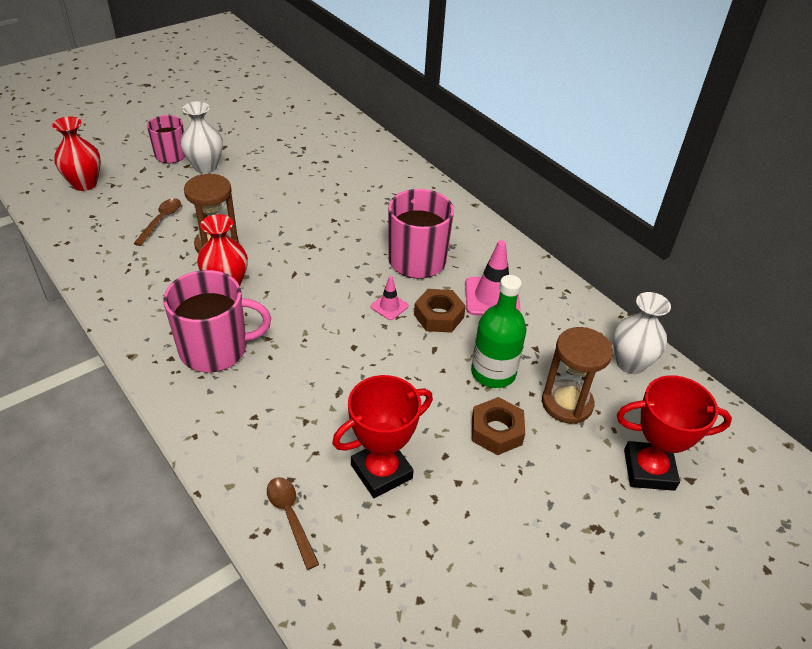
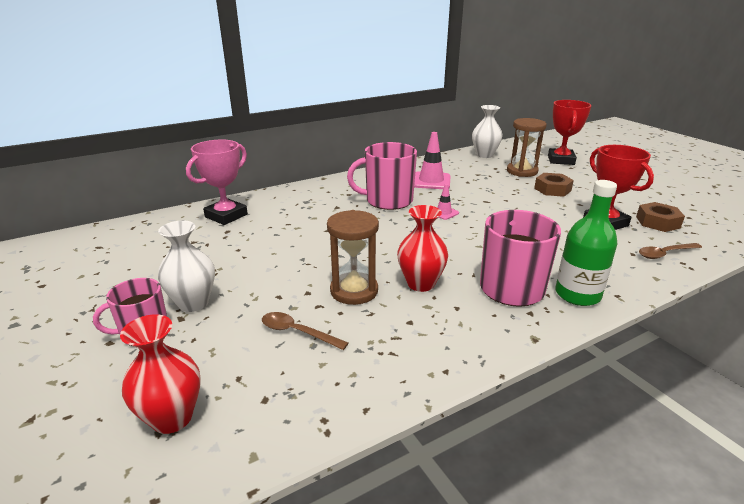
camera: 80 degrees left, 15 degrees down
(358, 155) = (226, 216): none -> pink trophy
(439, 316) = (452, 197): brown nut -> brown nut (657, 222)
(493, 373) = (503, 186): green bottle -> green bottle (577, 295)

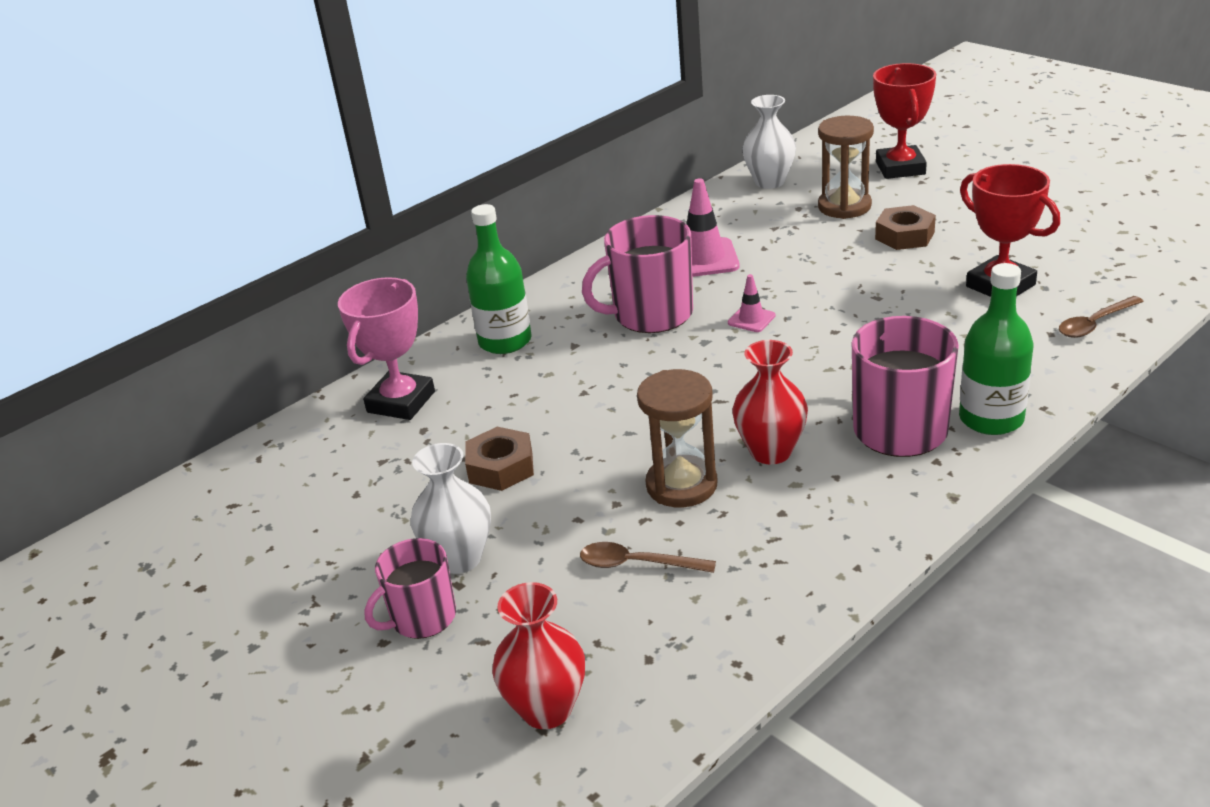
camera: 10 degrees left, 5 degrees up
(301, 199) = (505, 341): none -> green bottle
(657, 222) = (1075, 268): brown nut -> brown nut (501, 467)

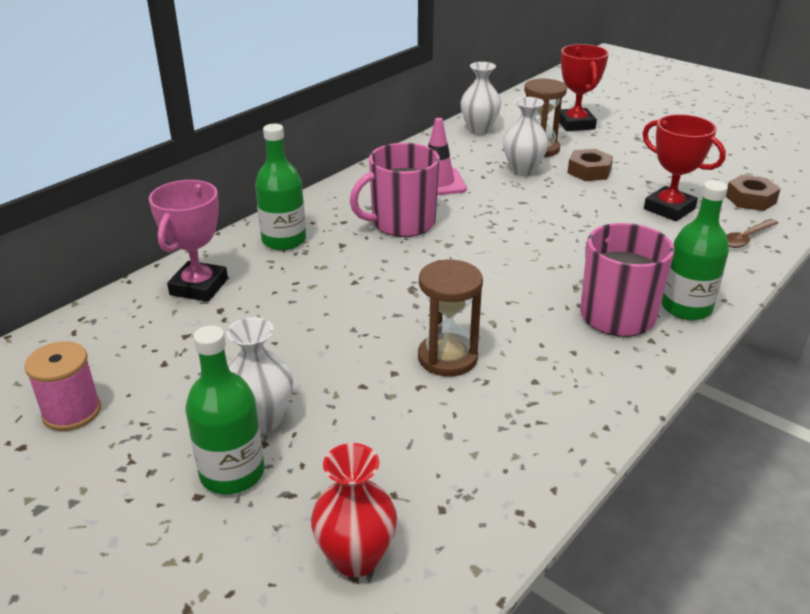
camera: 10 degrees left, 0 degrees up
(254, 549) = (72, 412): none -> pink spool
(422, 617) = (232, 473): pink mug -> green bottle
(501, 467) = (291, 342): brown nut -> brown nut (750, 199)
(637, 564) = (419, 424): brown spoon -> none
(751, 319) = (482, 228): pink traffic cone -> none
(771, 451) = (516, 331): red vase -> none
(817, 238) = (523, 170): none -> white vase

